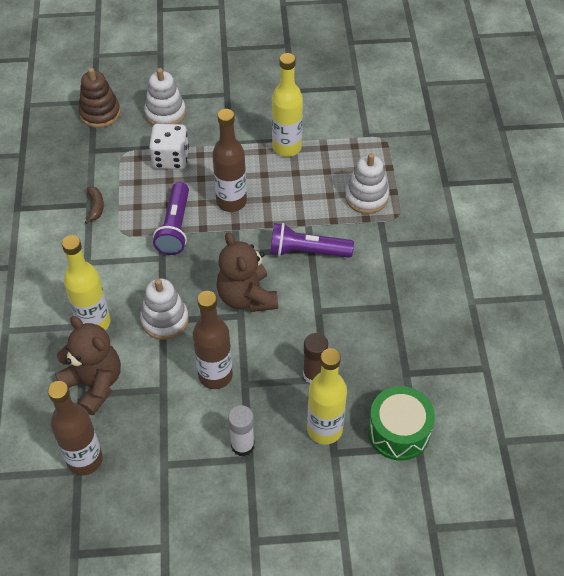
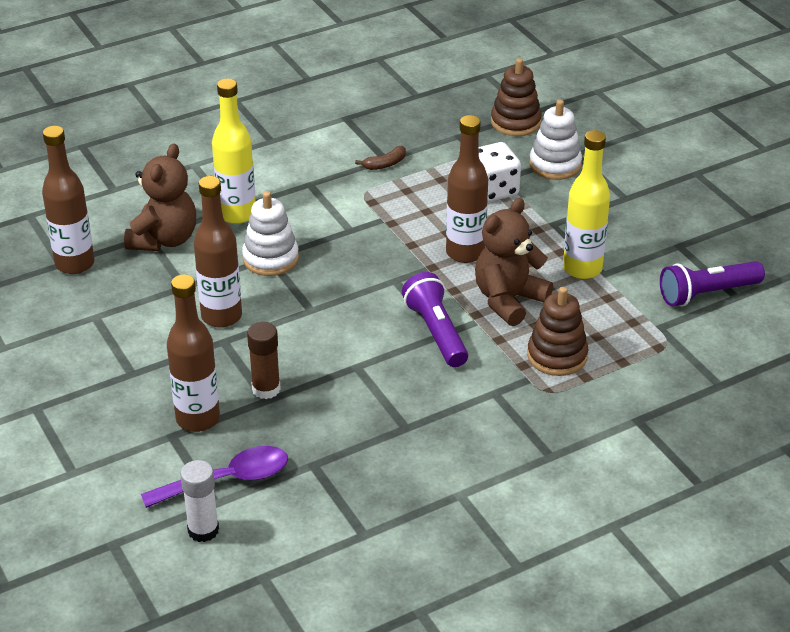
camera: 65 degrees right, 15 degrees down
(175, 227) = (398, 225): purple flashlight -> purple flashlight (707, 294)
(242, 445) = (145, 363): white glue stick -> white glue stick (203, 530)
(246, 297) = (339, 306): brown teddy bear -> brown teddy bear (508, 300)
(324, 429) = (198, 419): yellow bottle -> brown bottle
(366, 197) = (557, 356): white stacking toy -> brown stacking toy
(398, 431) = (227, 480): green drum -> purple spoon

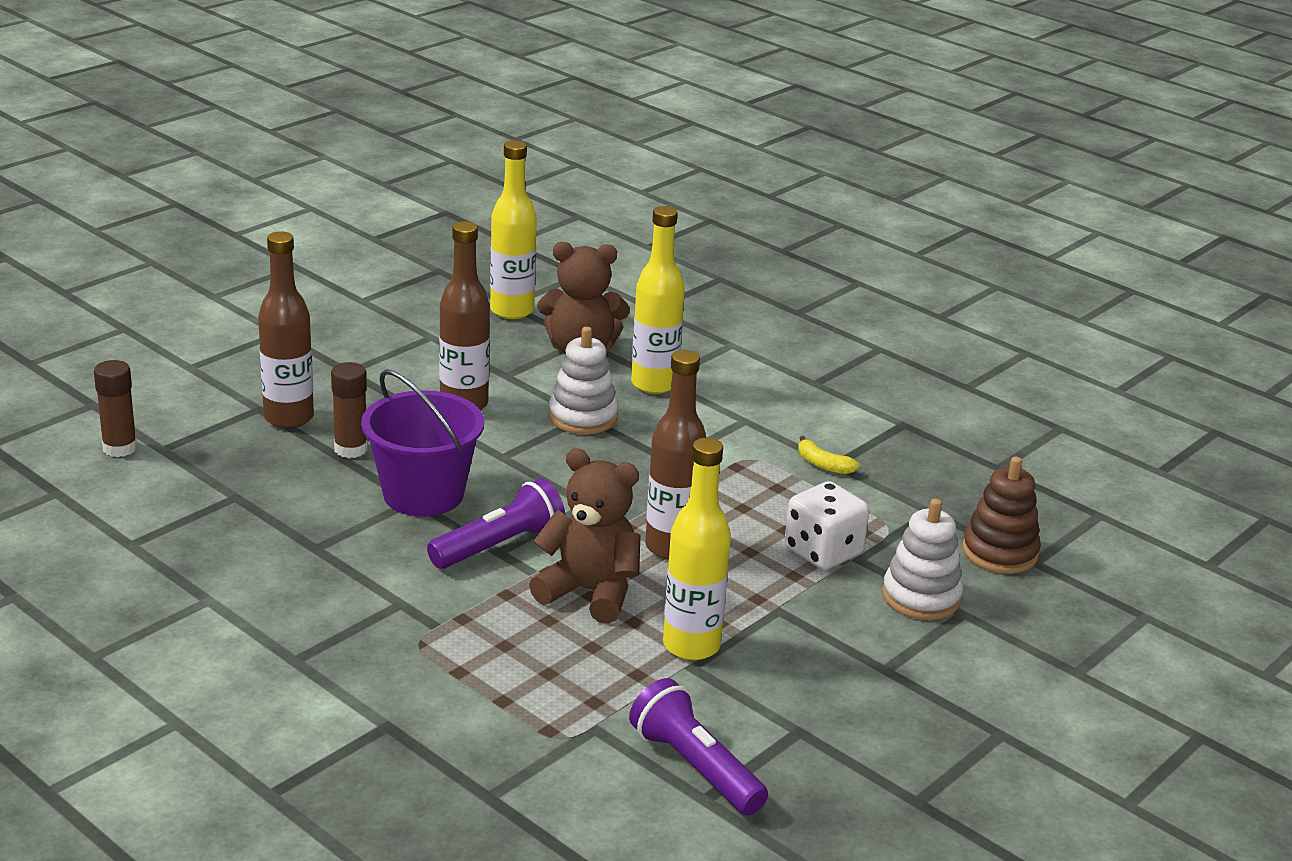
camera: 70 degrees right, 10 degrees down
(75, 264) = (512, 311): brown bottle -> yellow bottle
(203, 530) = (120, 448): white glue stick -> brown glue stick
(227, 480) = (198, 449): purple spoon -> none
(351, 359) = (423, 494): none -> purple bucket
(385, 164) = (823, 465): brown banana -> yellow banana
(557, 356) = (492, 643): brown stacking toy -> none

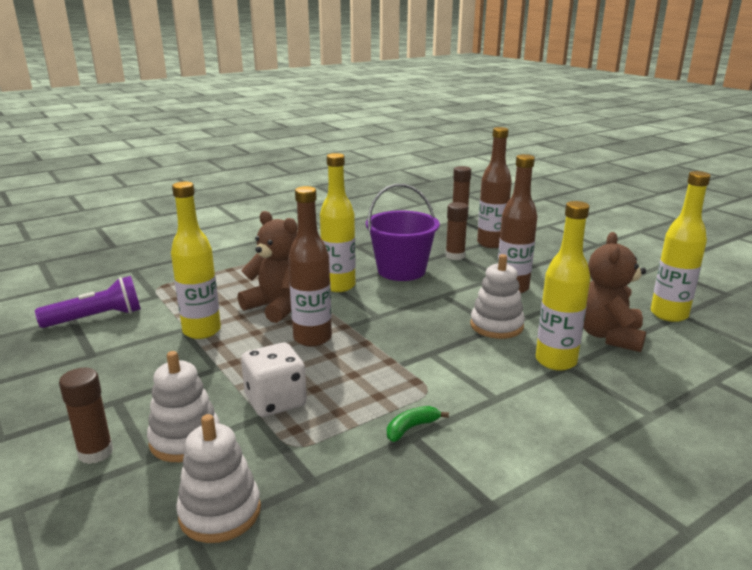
camera: 105 degrees right, 5 degrees down
(499, 546) = (339, 286): purple flashlight -> yellow bottle
(590, 592) = (277, 307): brown teddy bear -> brown teddy bear turned 90 degrees counterclockwise
(823, 465) = (411, 428): yellow banana -> green banana
(976, 651) = (95, 452): none -> brown glue stick
(1000, 552) = (220, 512): brown stacking toy -> white stacking toy

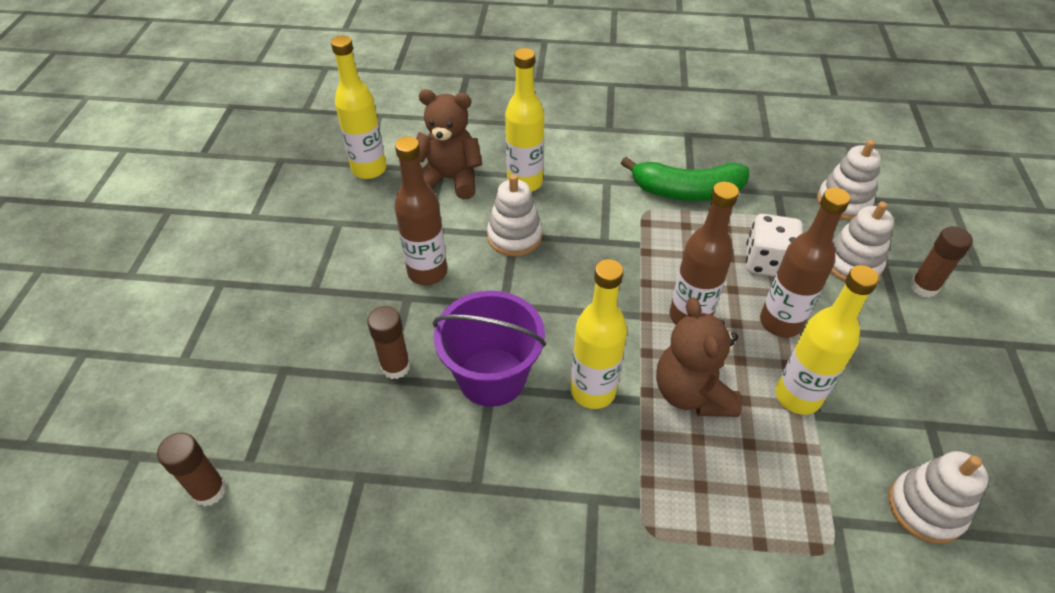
camera: 140 degrees left, 25 degrees up
(96, 318) = (925, 508): purple flashlight -> white stacking toy
(411, 428) = (687, 191): green banana -> green banana, size x2.31
(491, 243) = (317, 365): brown bottle -> brown bottle (780, 322)
(608, 336) = (450, 179): brown teddy bear -> brown teddy bear turned 135 degrees counterclockwise

